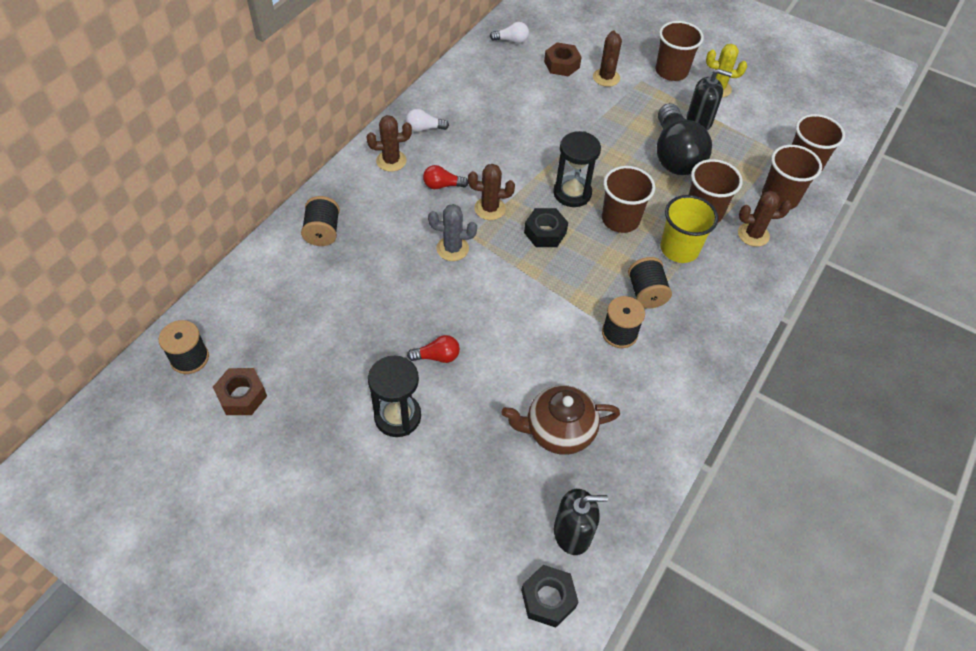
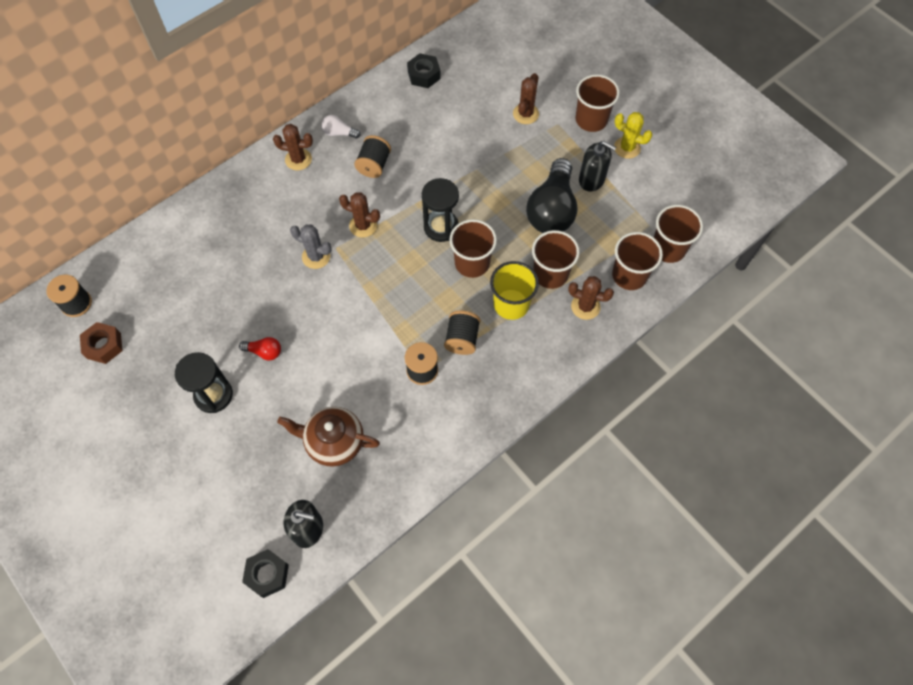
camera: 20 degrees right, 10 degrees up
(322, 232) = (216, 215): black spool -> black spool (374, 165)
(442, 185) = (332, 193): red light bulb -> none
(511, 40) = (455, 56): white light bulb -> none
(545, 232) = (400, 260): black nut -> black nut (424, 75)
(561, 64) = (490, 91): brown nut -> none

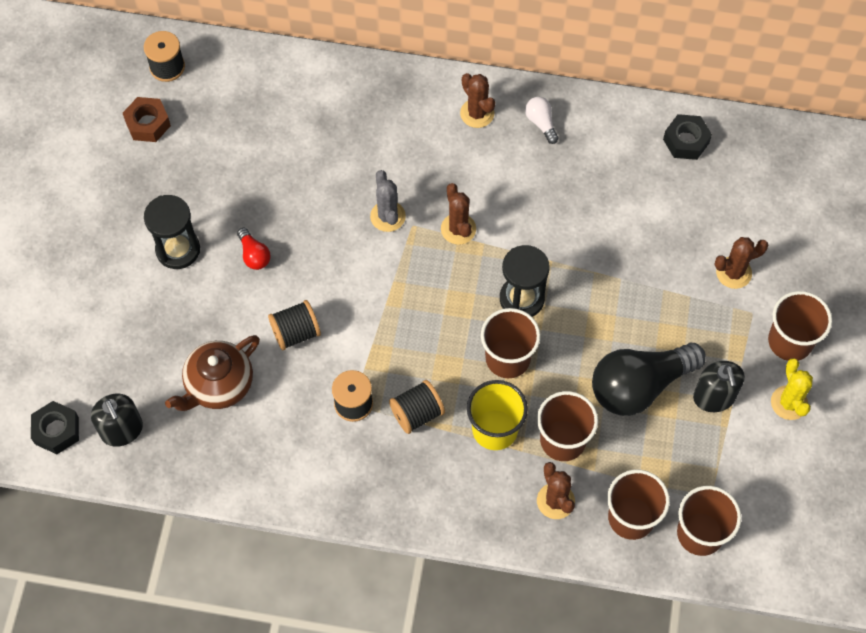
camera: 50 degrees right, 0 degrees up
(334, 442) = (218, 385): brown teapot -> brown teapot turned 105 degrees counterclockwise
(374, 165) = (534, 183): black spool -> black spool (295, 332)

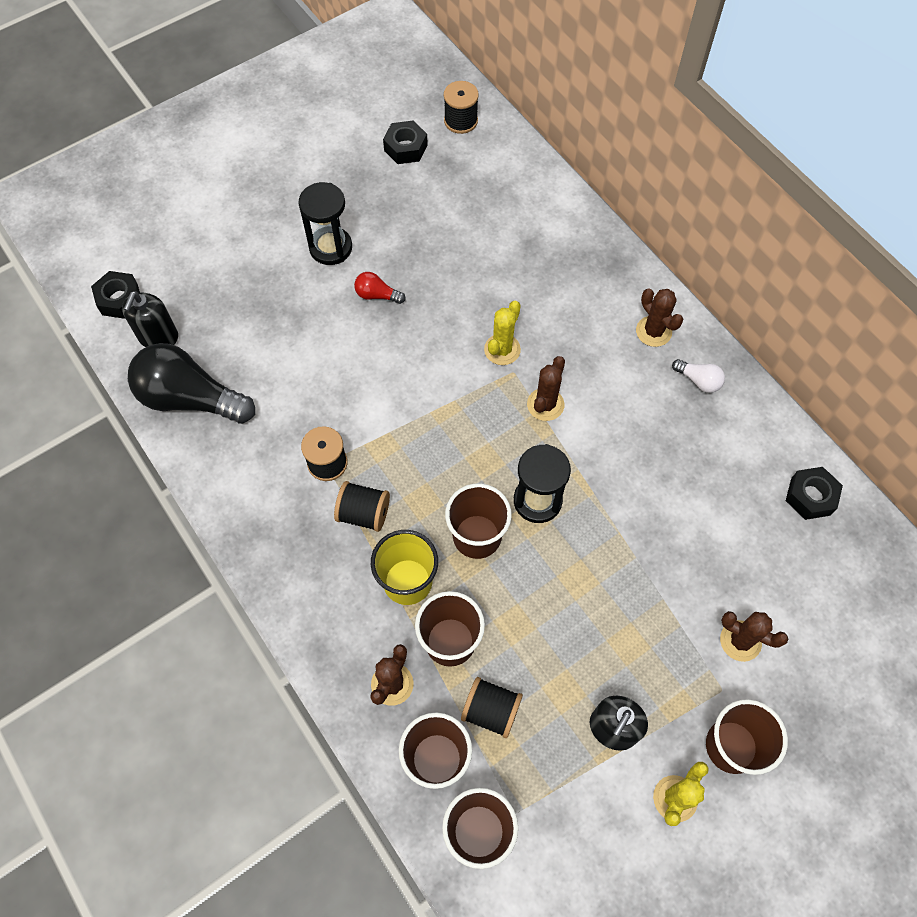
camera: 45 degrees right, 0 degrees up
(148, 124) = (405, 148): brown nut -> black nut
(218, 385) = (252, 363): brown teapot -> none
(254, 255) = (377, 295): red light bulb -> red light bulb turned 90 degrees clockwise
(295, 332) = (344, 375): black spool -> black spool (491, 711)
(387, 216) = (502, 349): grey cactus -> yellow cactus
(477, 113) = (653, 331): brown cactus -> brown cactus turned 45 degrees counterclockwise
(541, 123) = (698, 380): white light bulb -> white light bulb turned 105 degrees clockwise
(639, 386) = (559, 658): black light bulb -> black light bulb (191, 399)

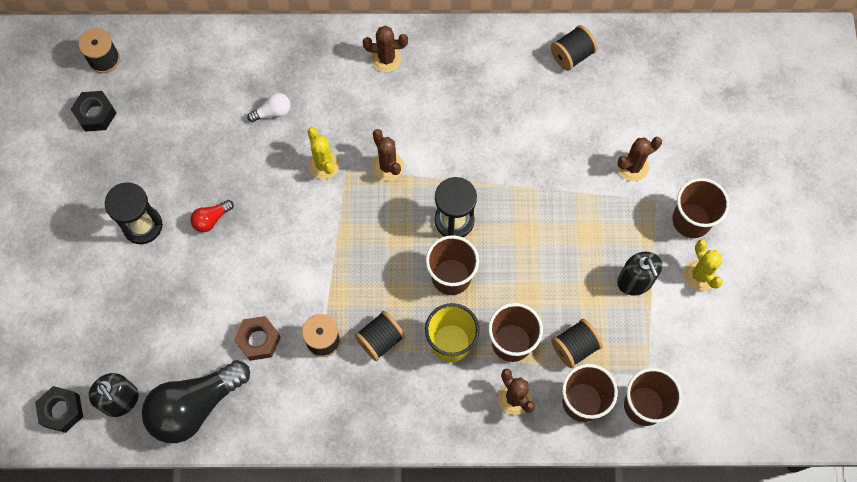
camera: 55 degrees left, 5 degrees up
(289, 408) = (258, 340): none -> brown nut
(698, 380) = (444, 59): white light bulb -> white light bulb (272, 112)
(810, 496) = (571, 55): black nut -> black spool

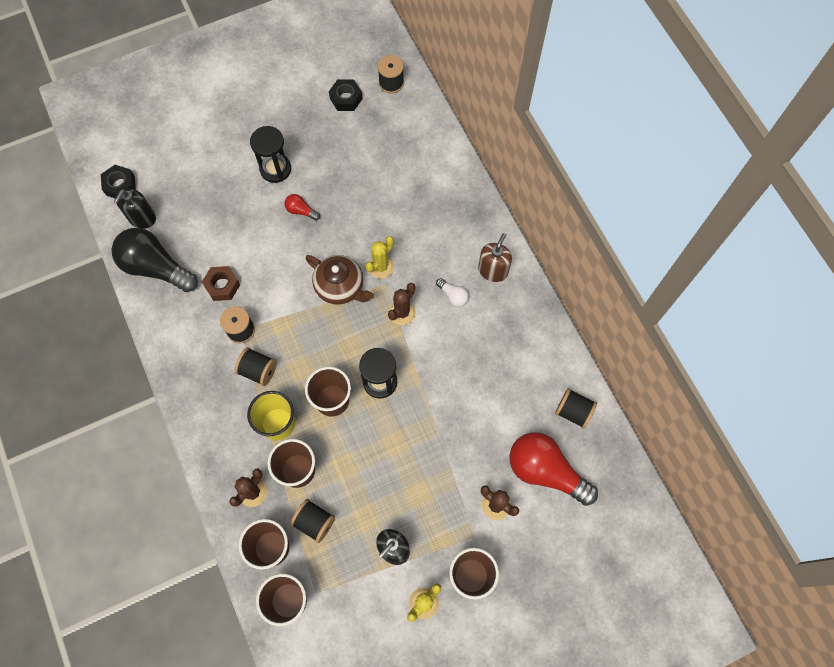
camera: 65 degrees right, 0 degrees up
(272, 112) = (406, 211): white light bulb -> white light bulb (453, 296)
(326, 215) = (340, 287): none -> brown teapot
(386, 59) = (493, 270): brown cactus -> brown soap dispenser
(619, 107) = (545, 471): none -> red light bulb

